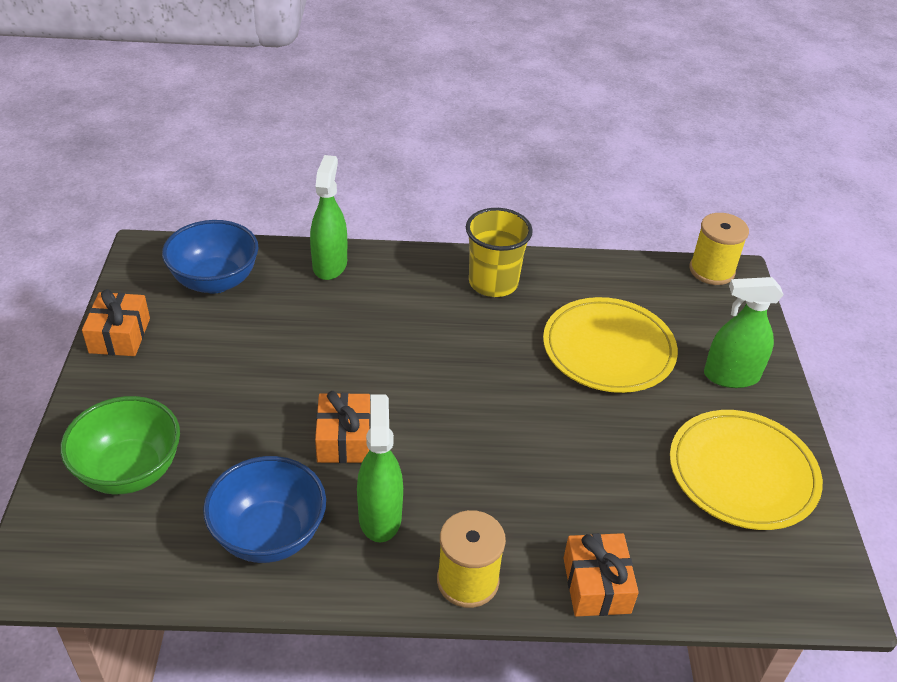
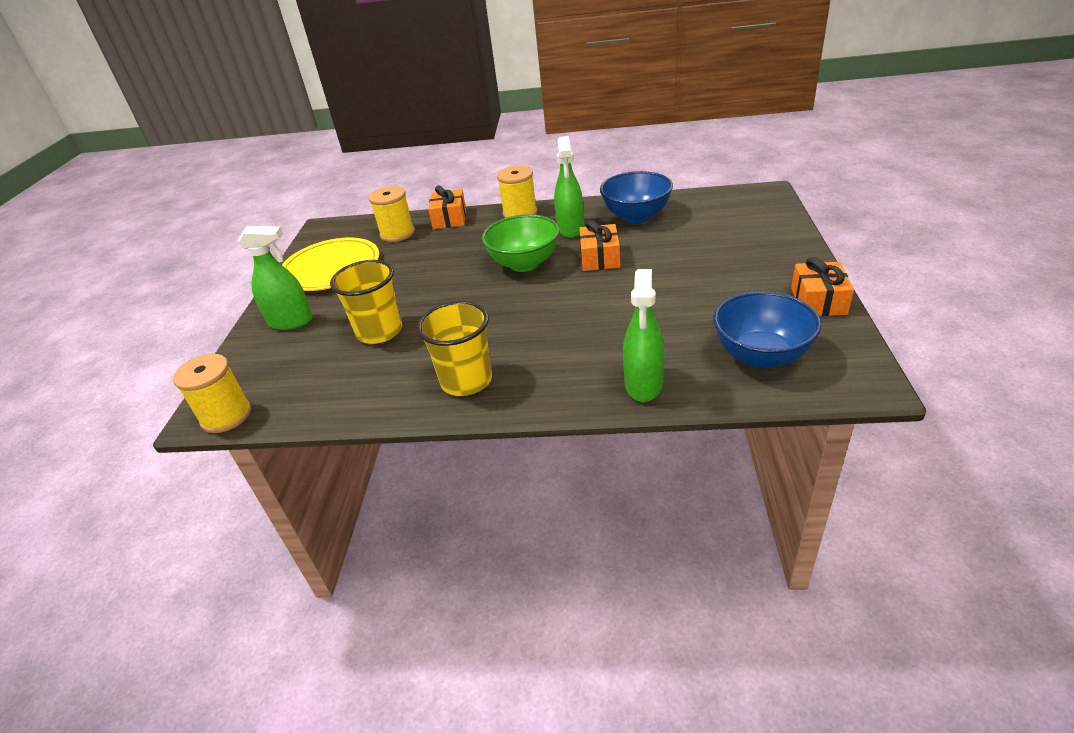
camera: 170 degrees left, 5 degrees down
(130, 471) = (741, 230): green bowl -> green bowl (524, 263)
(608, 349) = (379, 332): yellow plate -> yellow cup
(677, 551) = (397, 233): none -> yellow spool

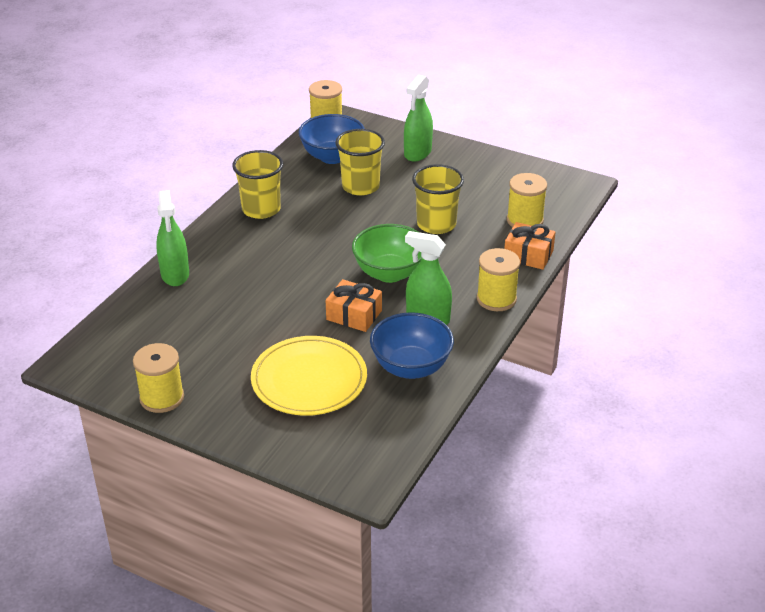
camera: 110 degrees right, 0 degrees up
(331, 268) = (489, 178): yellow plate -> yellow plate (309, 380)
(429, 268) = (436, 224): none -> yellow cup
(643, 384) = (175, 274): green spray bottle -> green spray bottle turned 135 degrees counterclockwise
(761, 356) = (141, 335): blue bowl -> blue bowl (332, 156)
(818, 301) = (162, 398): orange gift -> yellow spool

